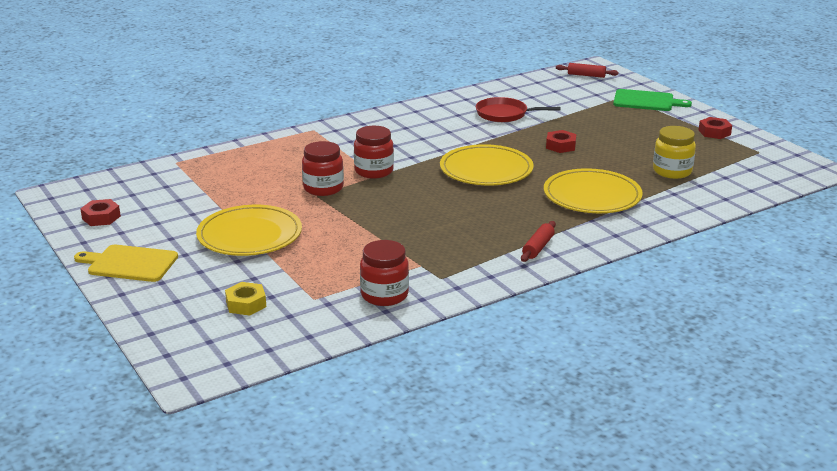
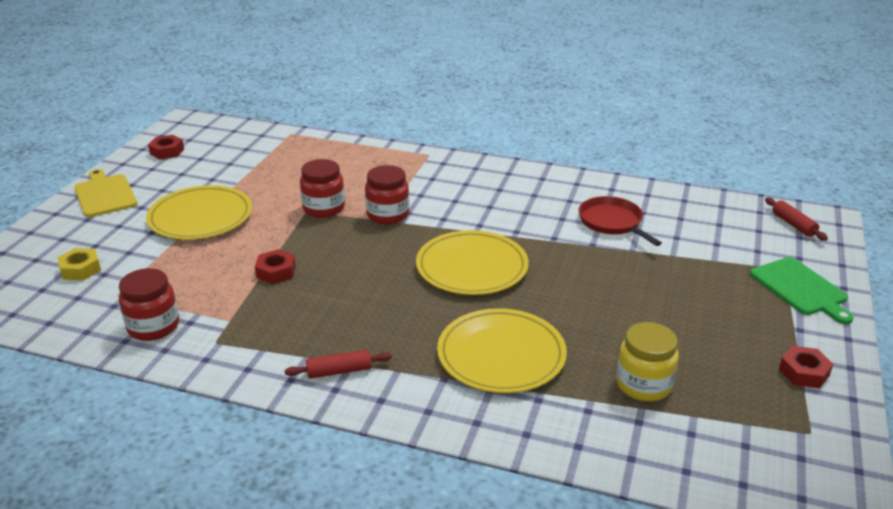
camera: 50 degrees right, 5 degrees up
(560, 146) = (592, 284): red nut -> red nut (276, 272)

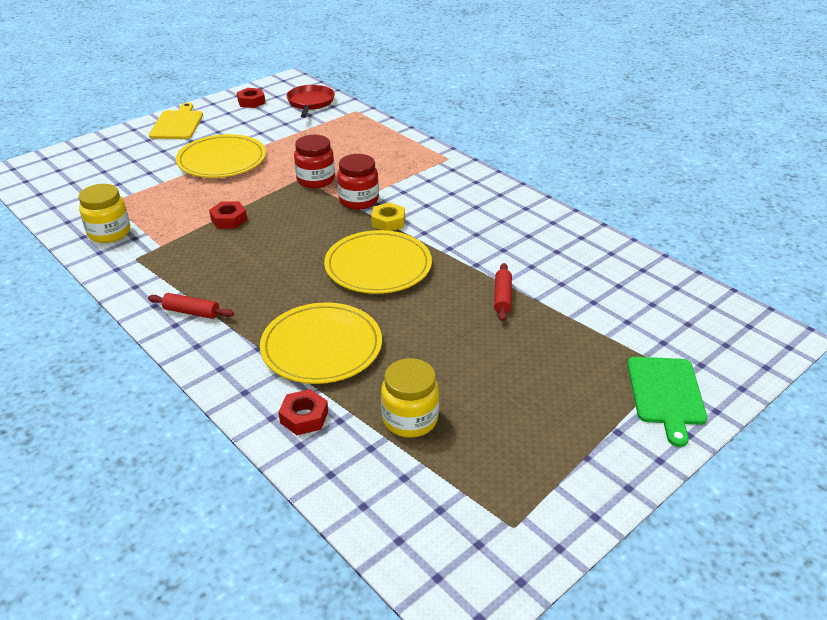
camera: 30 degrees right, 5 degrees up
(80, 269) = (108, 175): yellow nut -> yellow nut (388, 222)
(153, 327) = (109, 233): red jar -> yellow jar
(612, 222) = (546, 268): red pan -> red pan (310, 102)
(793, 224) = (734, 330): red rolling pin -> red rolling pin (502, 297)
(804, 372) = (573, 472): red nut -> red nut (304, 417)

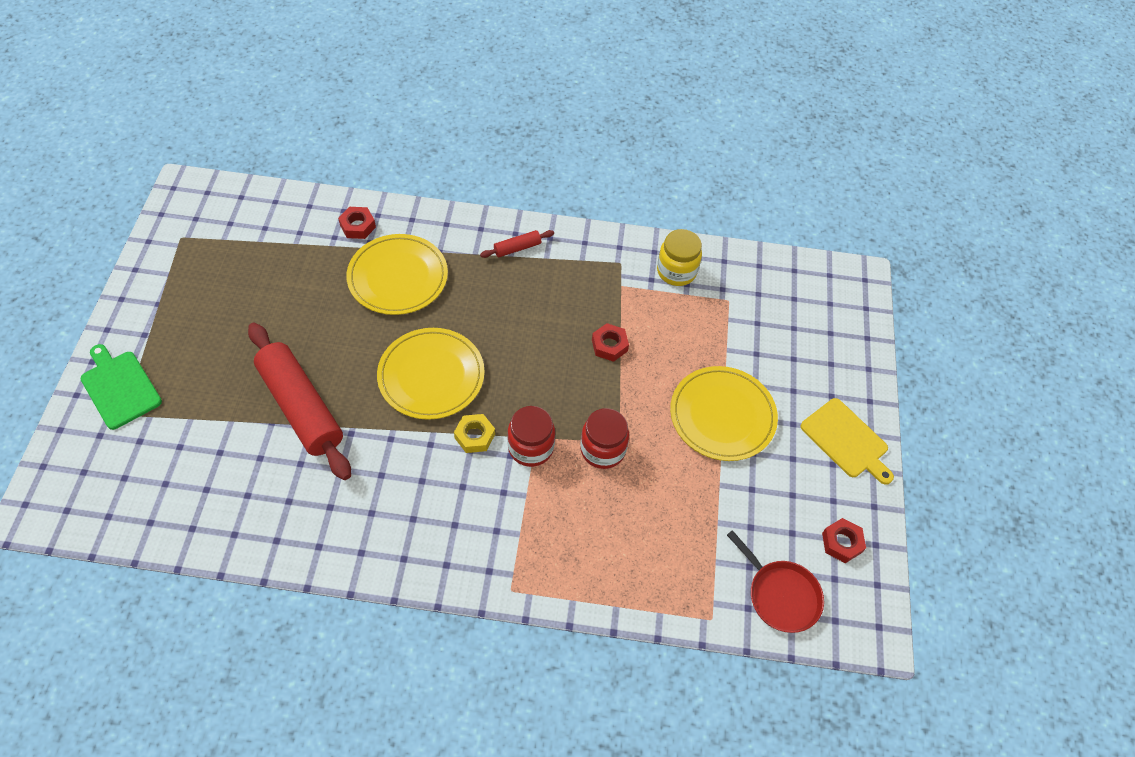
camera: 135 degrees right, 20 degrees up
(410, 419) = (290, 263): yellow jar -> none
(502, 297) = (301, 407): red rolling pin -> red rolling pin, size x2.33

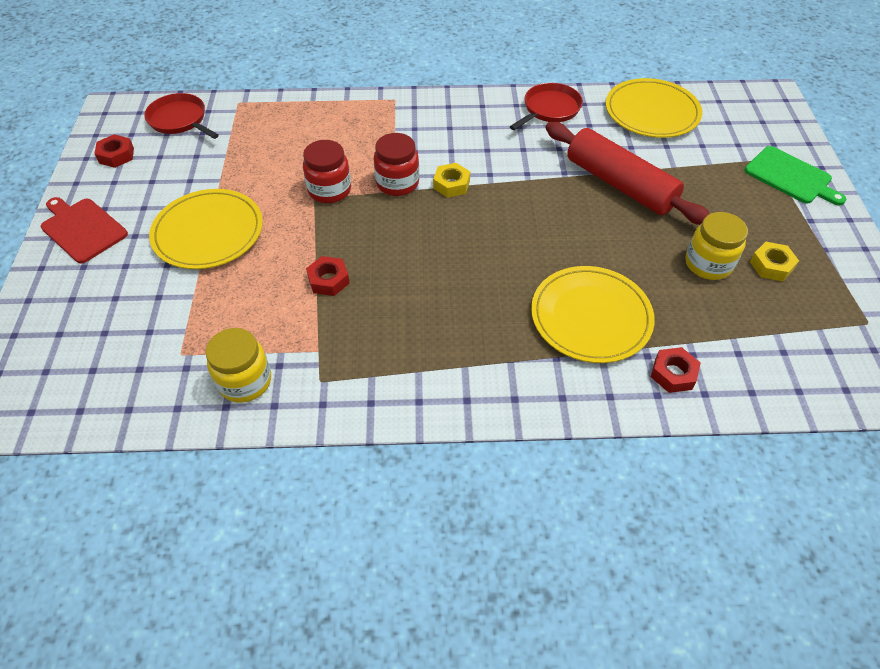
camera: 175 degrees right, 5 degrees down
(218, 296) = (771, 265): none -> yellow nut
(272, 306) = (708, 264): none -> yellow jar
(323, 537) = (549, 109): none -> red pan
(431, 376) = (510, 225): yellow plate -> yellow plate (651, 112)
(517, 248) = (458, 378): red rolling pin -> none
(846, 440) = (82, 229): yellow cutting board -> red cutting board

